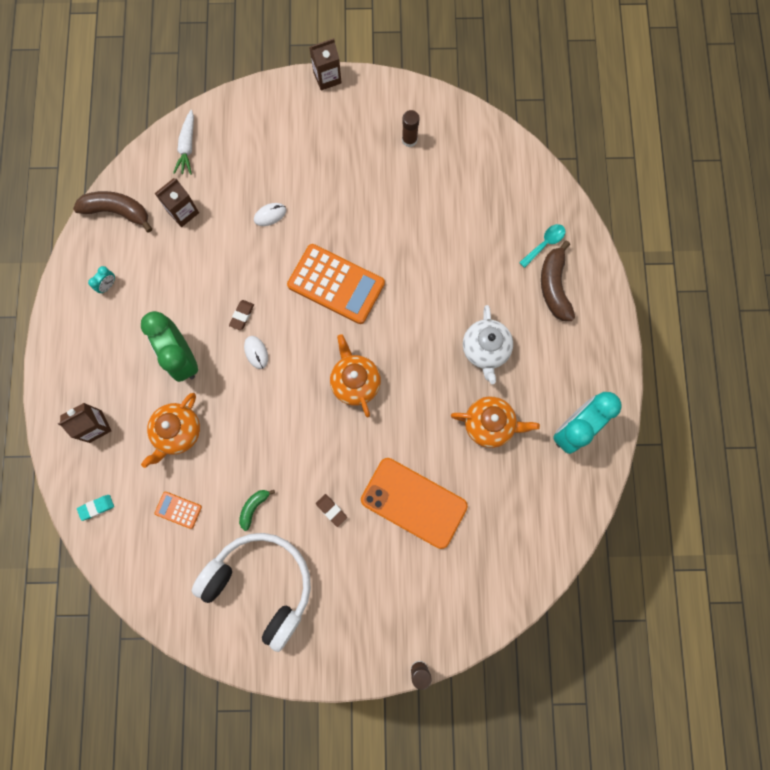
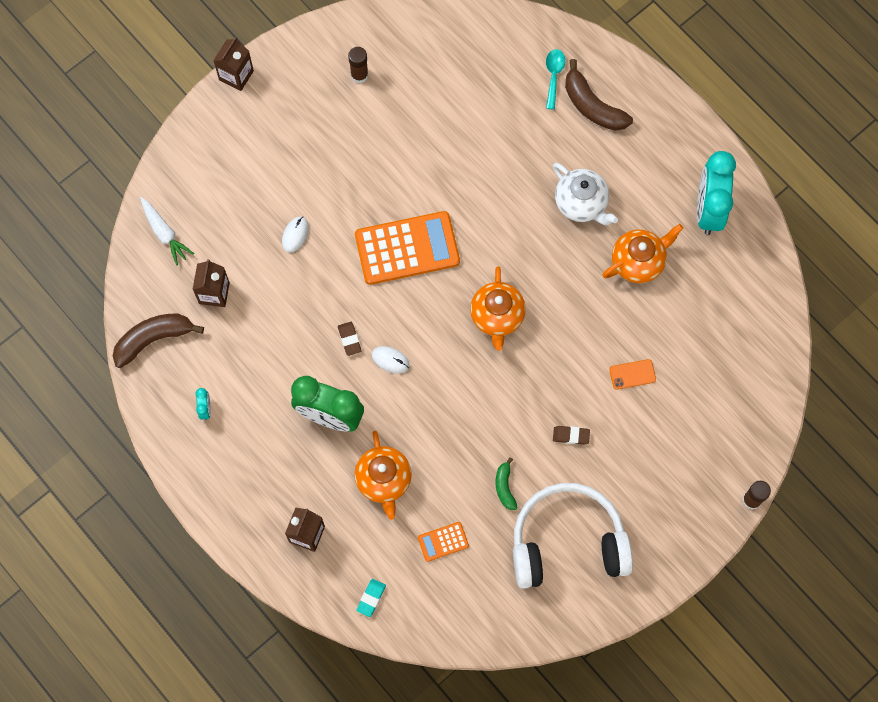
camera: 40 degrees left, 5 degrees down
(355, 382) = (497, 316): orange teapot -> orange teapot turned 120 degrees counterclockwise
(413, 503) = (632, 374): orange phone -> orange phone, size x0.41

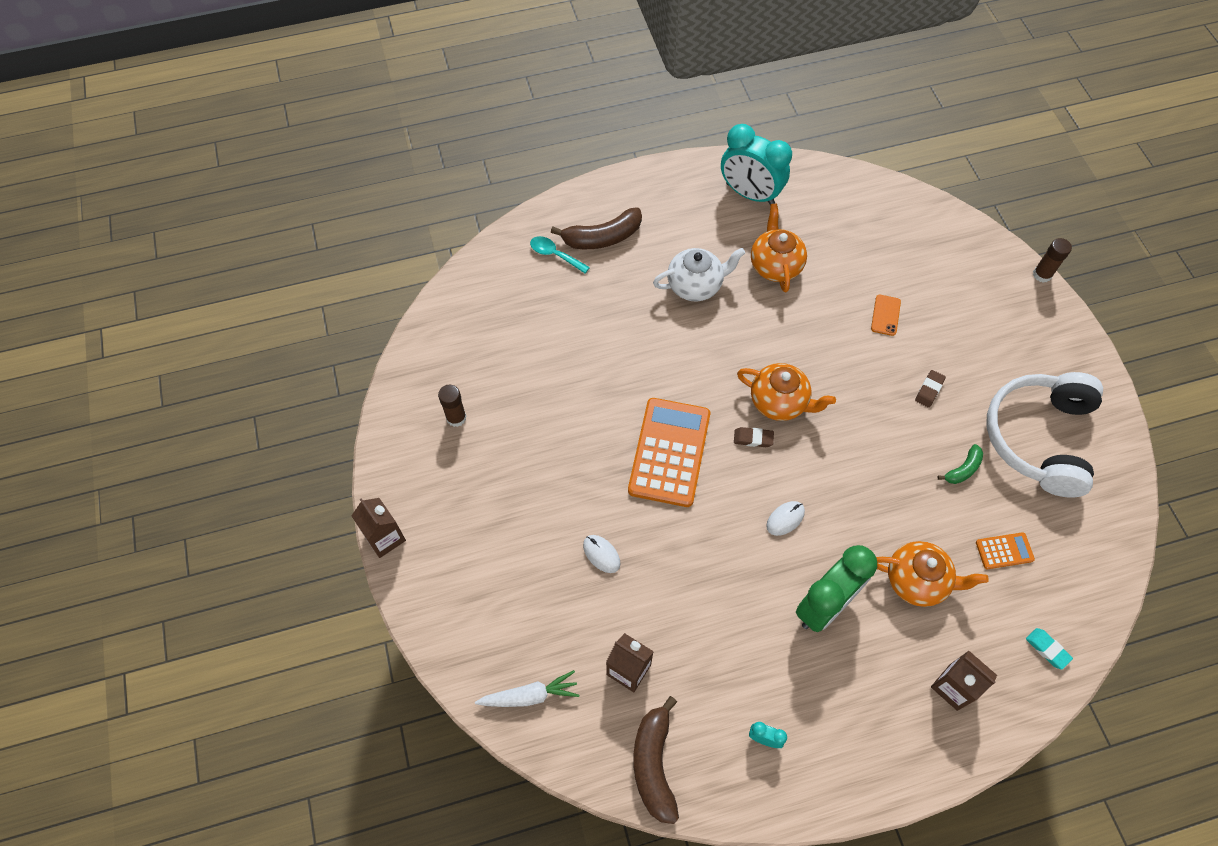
camera: 65 degrees left, 10 degrees down
(349, 339) = (745, 549): brown eraser -> brown eraser (753, 438)
(443, 541) = (1004, 551): orange calculator -> orange calculator turned 105 degrees counterclockwise
(505, 487) = (963, 469): green banana -> green banana turned 60 degrees counterclockwise

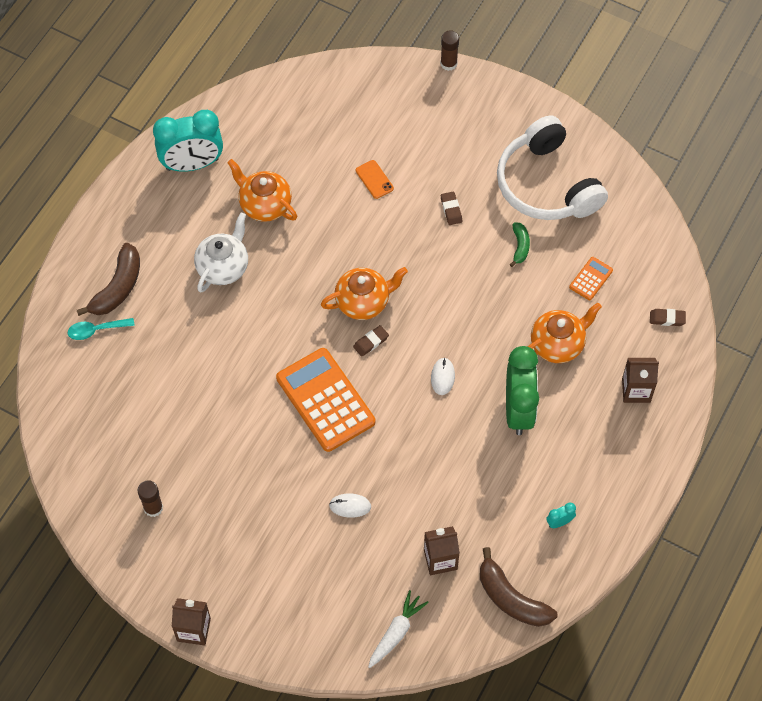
camera: 45 degrees left, 0 degrees up
(1047, 649) = (667, 319): turquoise eraser -> brown eraser

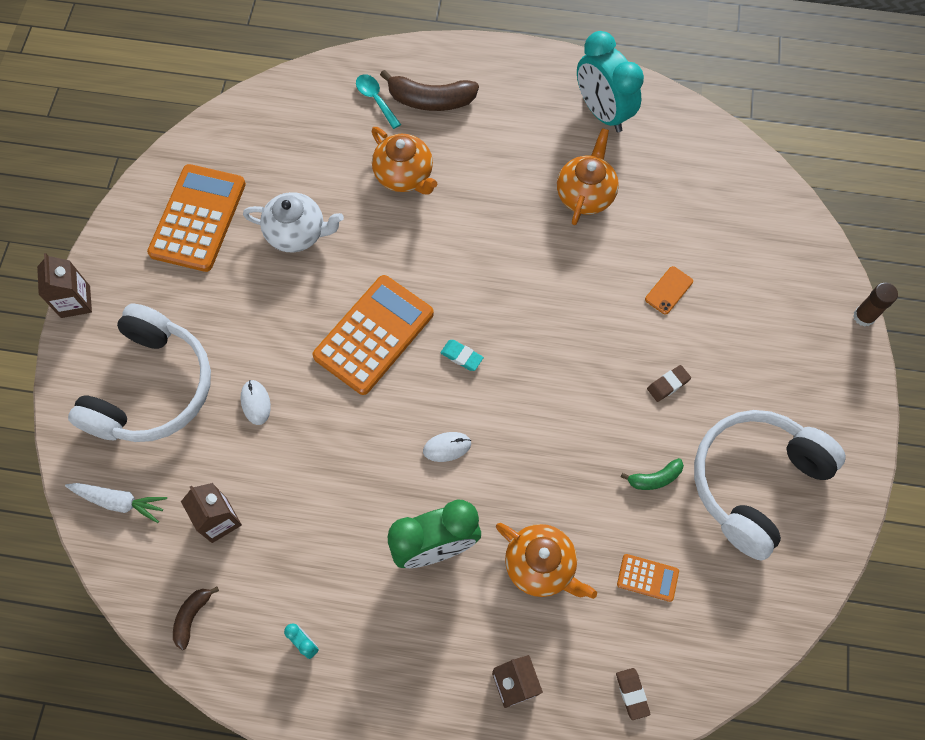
camera: 70 degrees right, 5 degrees up
(153, 508) = (198, 218): brown glue stick -> orange calculator
(223, 267) = (494, 183): white teapot -> white teapot (297, 233)
(304, 584) = (152, 388): none -> white headphones
(363, 302) = (508, 332): orange teapot -> orange teapot (404, 176)
(371, 342) = (461, 356): brown eraser -> turquoise eraser
(511, 598) = (192, 616): brown banana -> brown banana, size x0.55

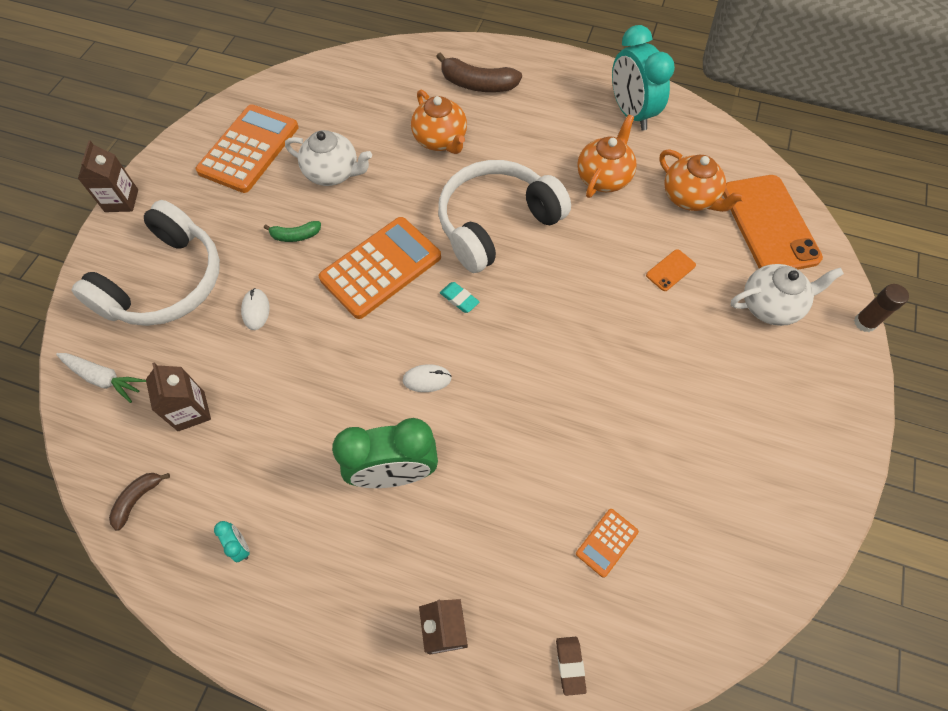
camera: 10 degrees right, 5 degrees down
(376, 99) = (429, 78): turquoise spoon -> none
(541, 566) = (497, 511): orange teapot -> orange teapot (690, 198)
(647, 577) = (607, 542): orange calculator -> orange calculator turned 105 degrees clockwise
(654, 478) = (630, 443): green banana -> green banana (295, 236)
(668, 384) = (657, 355): brown eraser -> none
(754, 482) = (733, 464): white headphones -> white headphones (496, 223)
(761, 222) = (769, 224): none -> orange phone
(772, 313) = (771, 305): none -> white teapot

